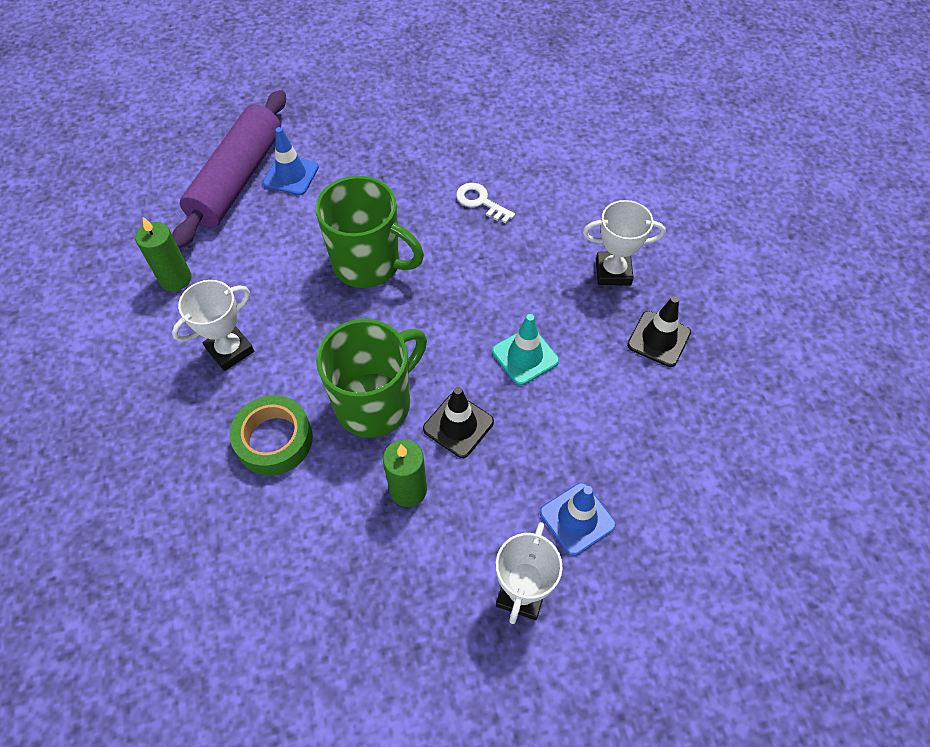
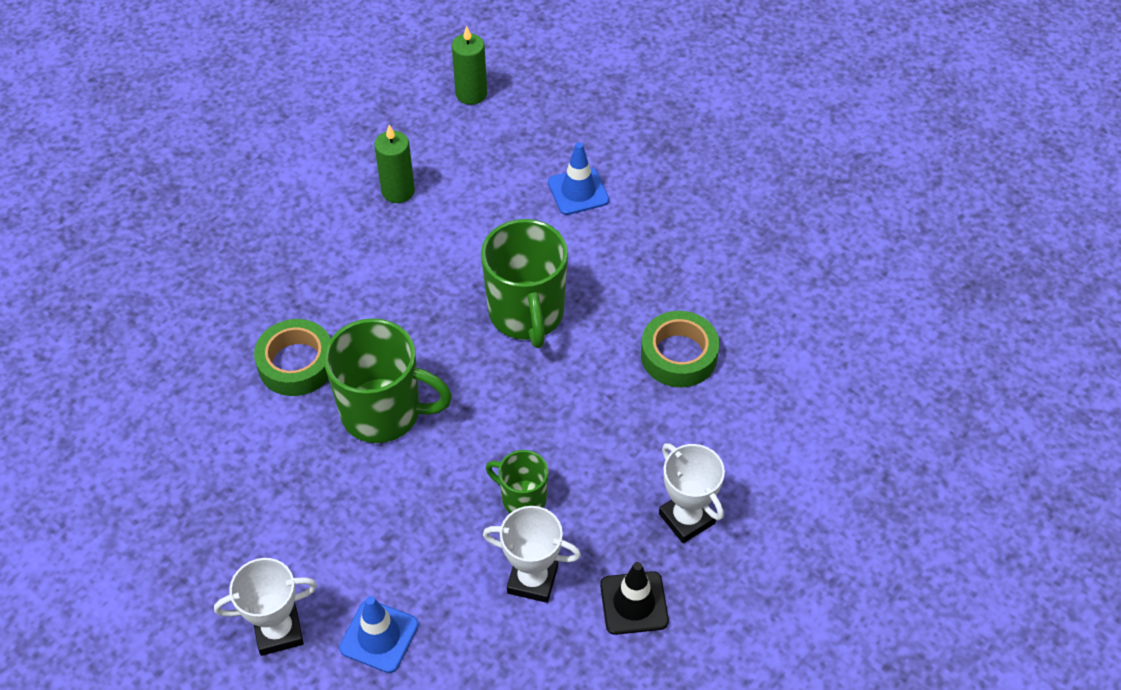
camera: 55 degrees right, 5 degrees down
(230, 350) = (358, 276): white trophy -> white trophy (532, 579)
(238, 179) = (539, 157): purple rolling pin -> none
(408, 489) = (317, 488): green candle -> green candle (471, 94)
(458, 425) = (407, 488): black traffic cone -> none
(480, 201) = (679, 355): white key -> green tape
(525, 356) = (522, 498): turquoise traffic cone -> green mug

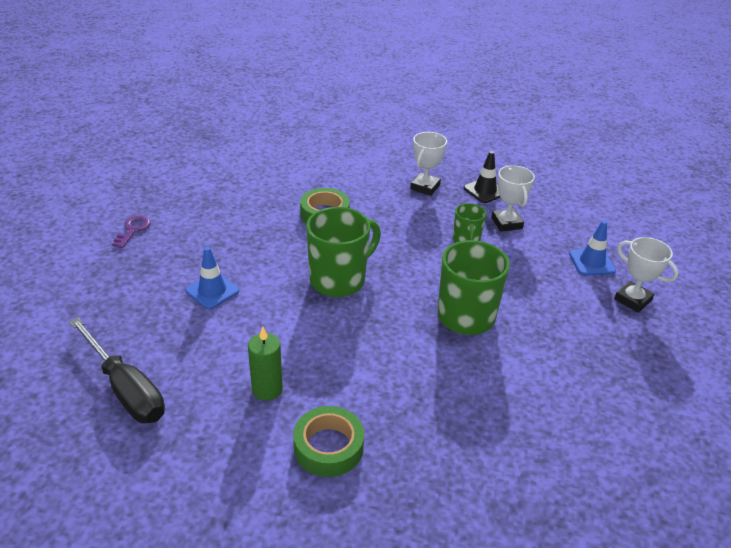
camera: 120 degrees left, 15 degrees down
(296, 364) = (468, 375): green tape -> green tape (328, 447)
(471, 94) = (125, 388): green candle -> black screwdriver
(743, 151) = (133, 230): none -> purple key

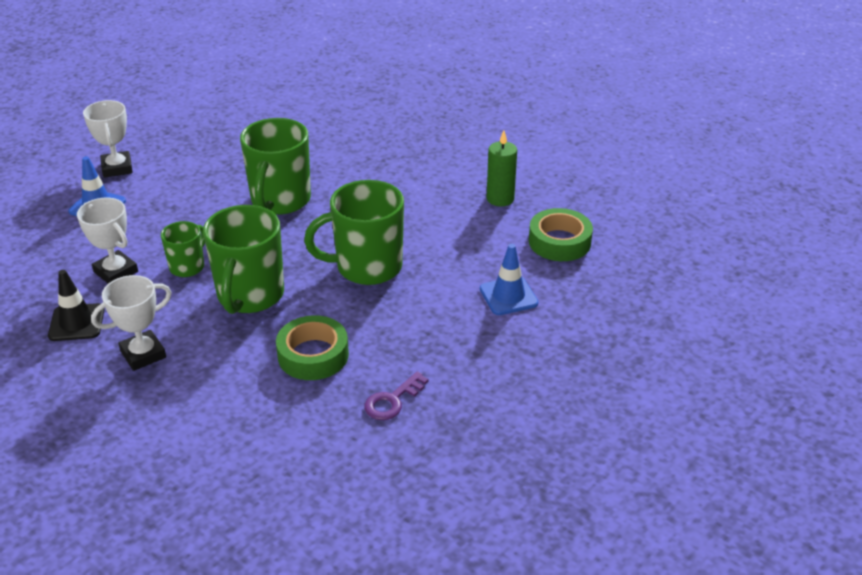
camera: 150 degrees left, 0 degrees up
(125, 388) = (621, 233): black screwdriver -> none
(133, 230) = (577, 412): purple key -> purple key (392, 400)
(328, 447) = (475, 154): green tape -> green tape (559, 242)
(401, 235) = (250, 296): none -> green mug
(506, 223) = (116, 272): white trophy -> white trophy turned 60 degrees counterclockwise

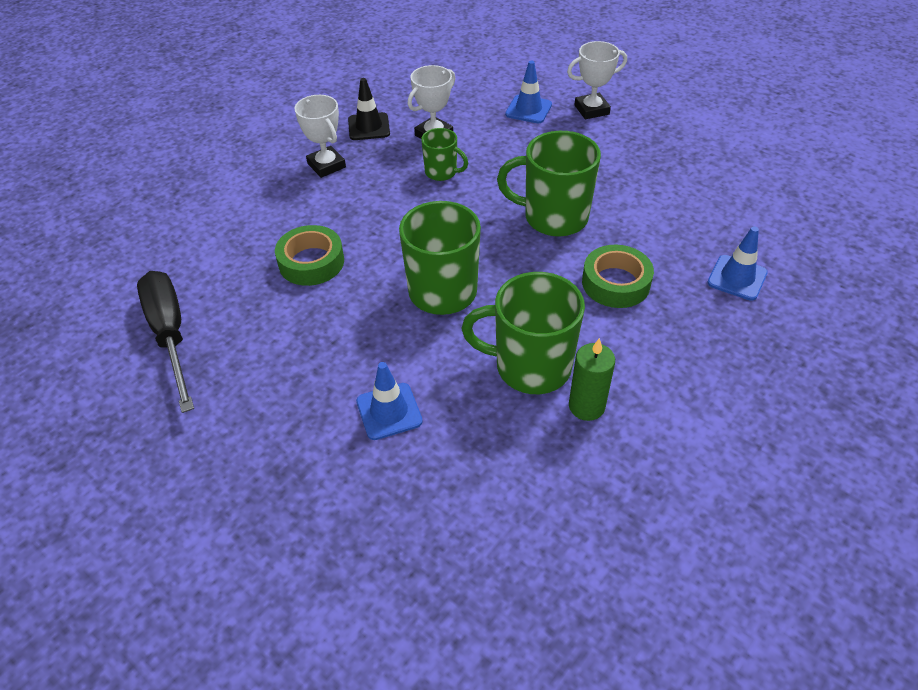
camera: 90 degrees right, 10 degrees up
(250, 296) = (398, 214): green mug -> green mug (530, 366)
(373, 122) = (737, 278): none -> blue traffic cone
(392, 400) = (241, 319): purple key -> none
(410, 454) = (170, 335): none -> black screwdriver
(559, 242) = (497, 468): green tape -> green tape (615, 283)

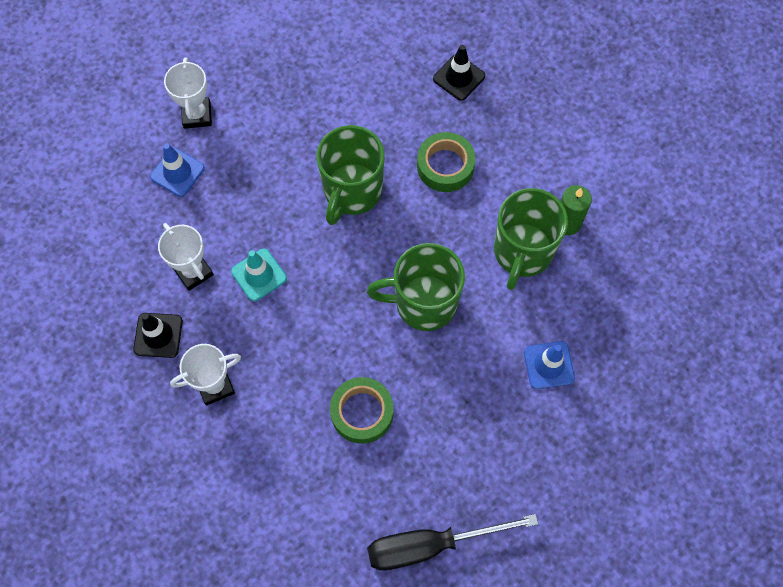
camera: 80 degrees left, 20 degrees up
(442, 172) = (259, 275): green mug -> turquoise traffic cone
(737, 278) = (459, 77): blue traffic cone -> black traffic cone

